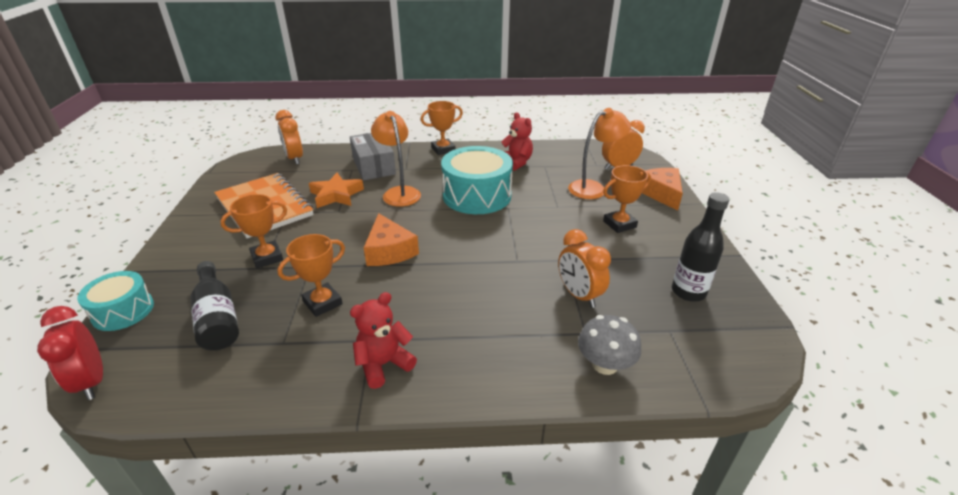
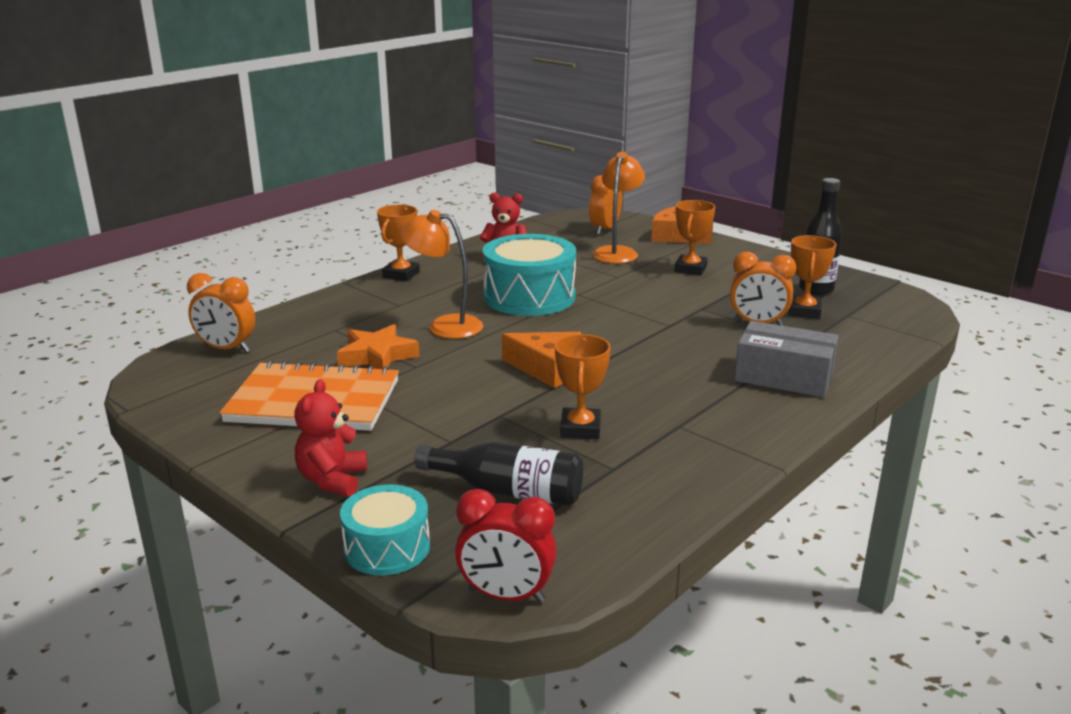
camera: 45 degrees left, 10 degrees down
(267, 257) = (436, 432): orange trophy -> orange trophy (804, 311)
(373, 166) = (355, 317): grey box -> grey box (783, 377)
(384, 364) = (723, 431): red teddy bear -> red teddy bear (332, 480)
(605, 364) = (850, 351): grey mushroom -> none

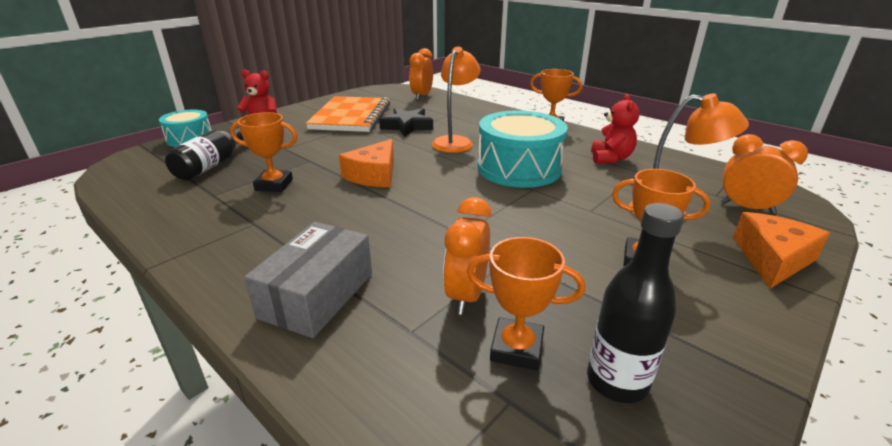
camera: 90 degrees right, 5 degrees up
(377, 356) = (407, 126): orange star -> black star
(506, 596) = (118, 164): red clock -> none

